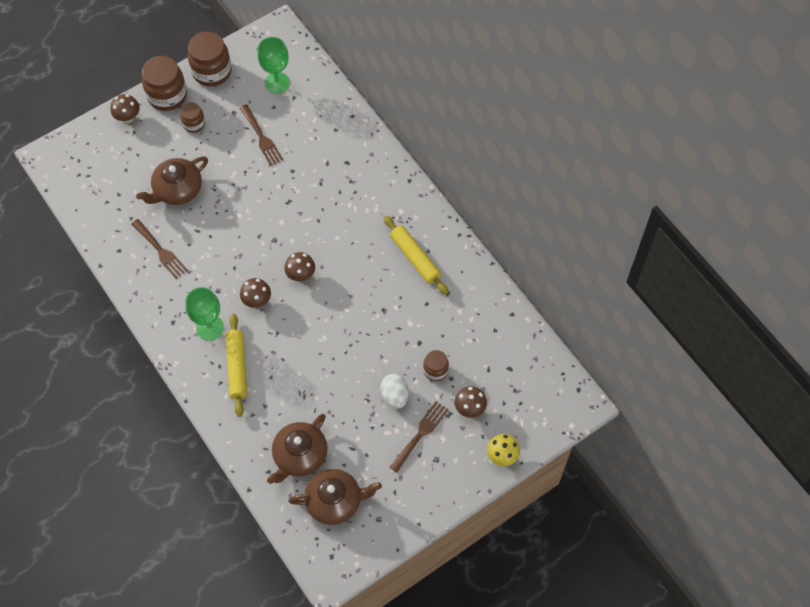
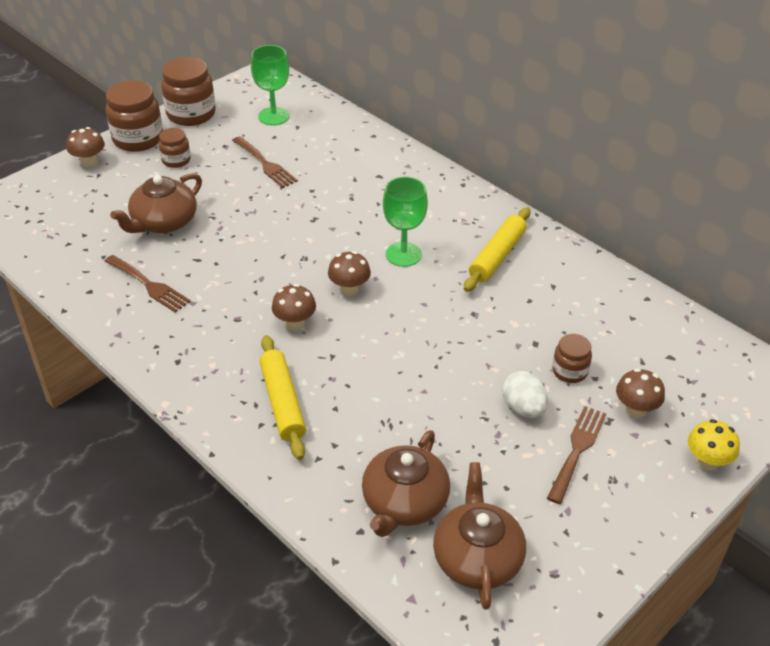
camera: 10 degrees left, 20 degrees down
(210, 327) = (233, 361): green goblet -> green goblet (403, 254)
(335, 501) = (477, 557): brown teapot -> brown teapot turned 75 degrees counterclockwise
(415, 258) = (497, 256): yellow rolling pin -> yellow rolling pin turned 75 degrees clockwise

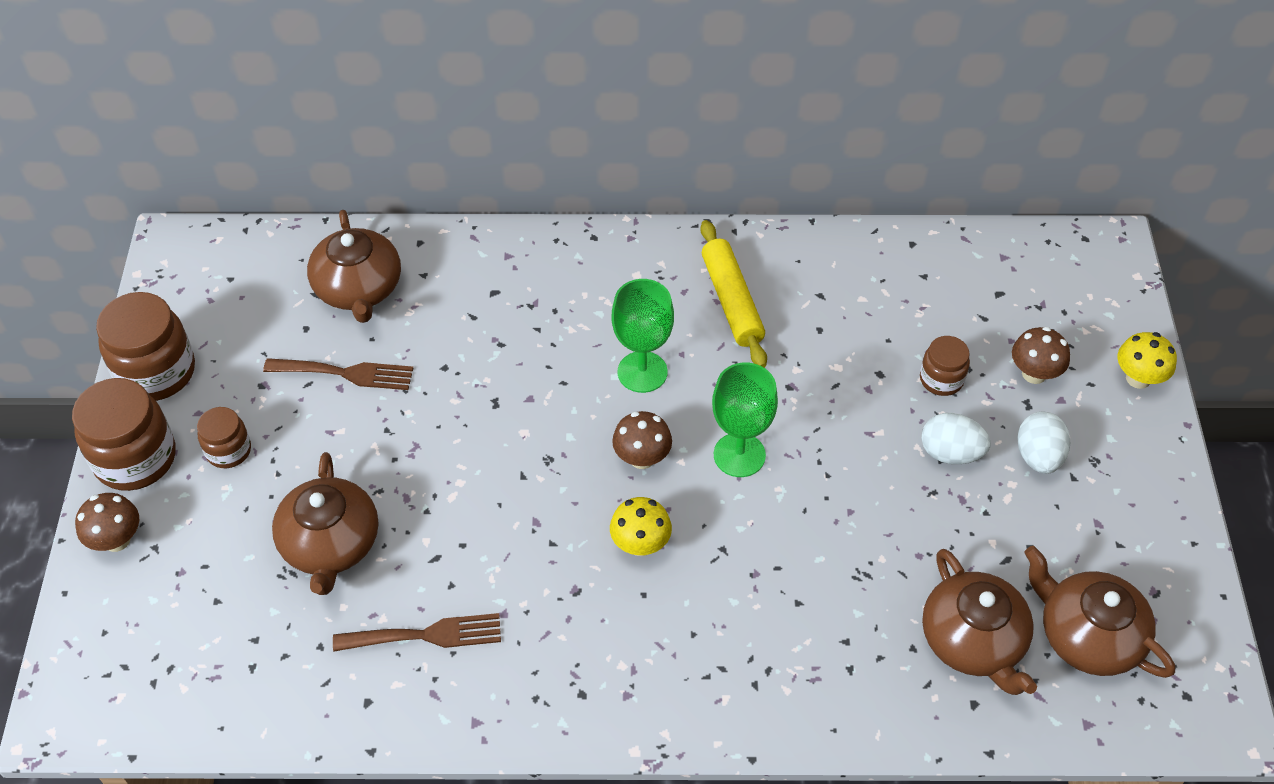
camera: 45 degrees left, 10 degrees up
(273, 116) = (267, 300): green goblet -> green goblet (739, 455)
(283, 402) = (744, 642): yellow rolling pin -> none
(295, 323) = (640, 544): brown mushroom -> yellow mushroom
(319, 136) = (358, 288): none -> brown teapot
(577, 450) = (1038, 456): brown fork -> white egg

